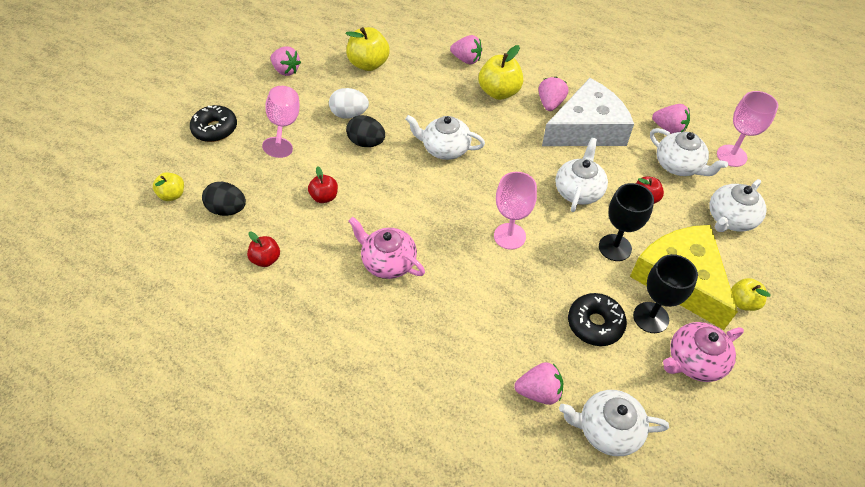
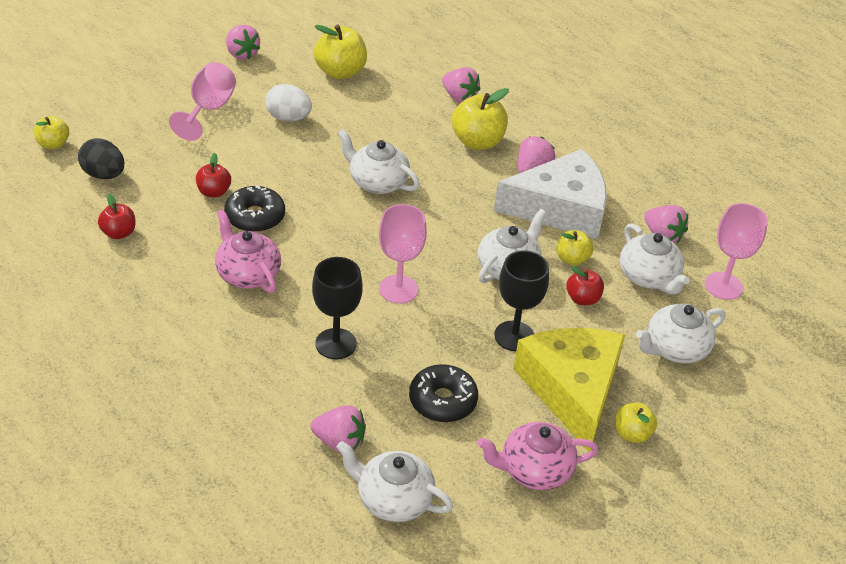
camera: 15 degrees right, 10 degrees down
(215, 129) = (131, 93): black donut -> black donut (255, 217)
(367, 143) = (291, 152): black egg -> none
(618, 168) = (572, 259): none -> yellow apple
(651, 317) = (511, 415): black goblet -> black goblet (336, 344)

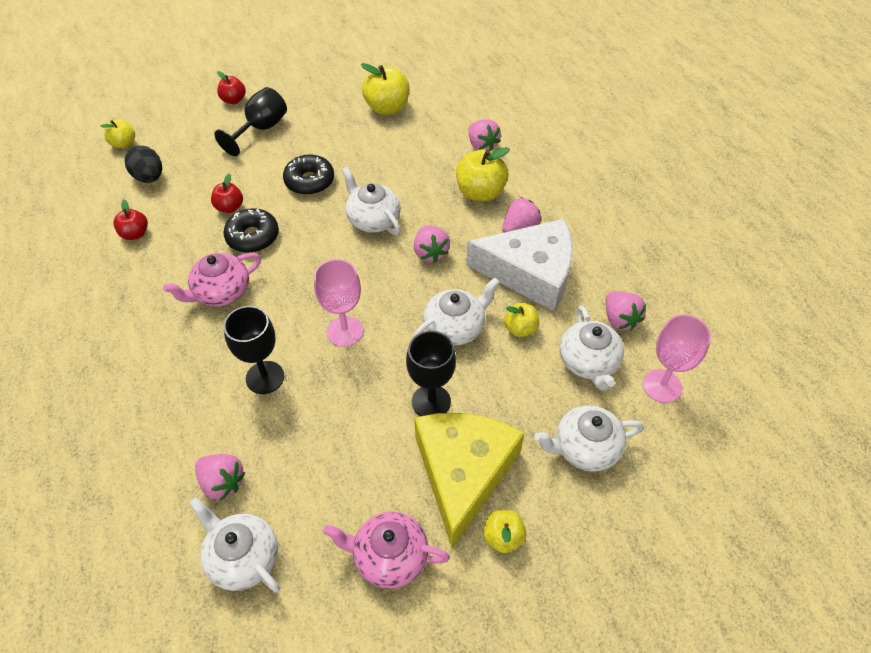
camera: 20 degrees right, 10 degrees up
(208, 110) = (261, 129): pink goblet -> black goblet
(241, 54) = (311, 81): pink strawberry -> pink strawberry (430, 253)
(247, 274) = (221, 292): pink teapot -> pink teapot turned 105 degrees counterclockwise
(288, 118) = (323, 146): white egg -> none
(442, 401) = (334, 458): black donut -> black donut (309, 181)
(582, 299) = (513, 374): red apple -> red apple (233, 100)

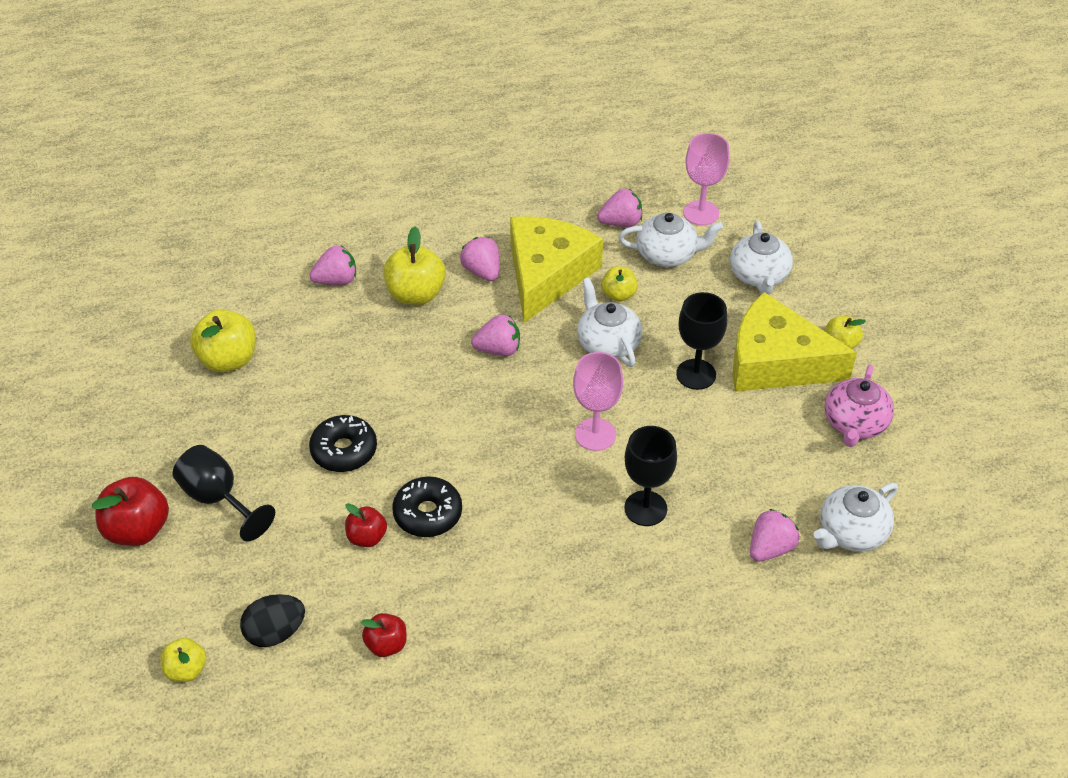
camera: 80 degrees left, 5 degrees down
(221, 292) = (512, 547): pink teapot -> none
(233, 100) = (137, 530): red apple -> red apple, size x1.70
(373, 219) = (431, 394): white teapot -> none
(531, 273) = (547, 274): white cheese -> yellow cheese

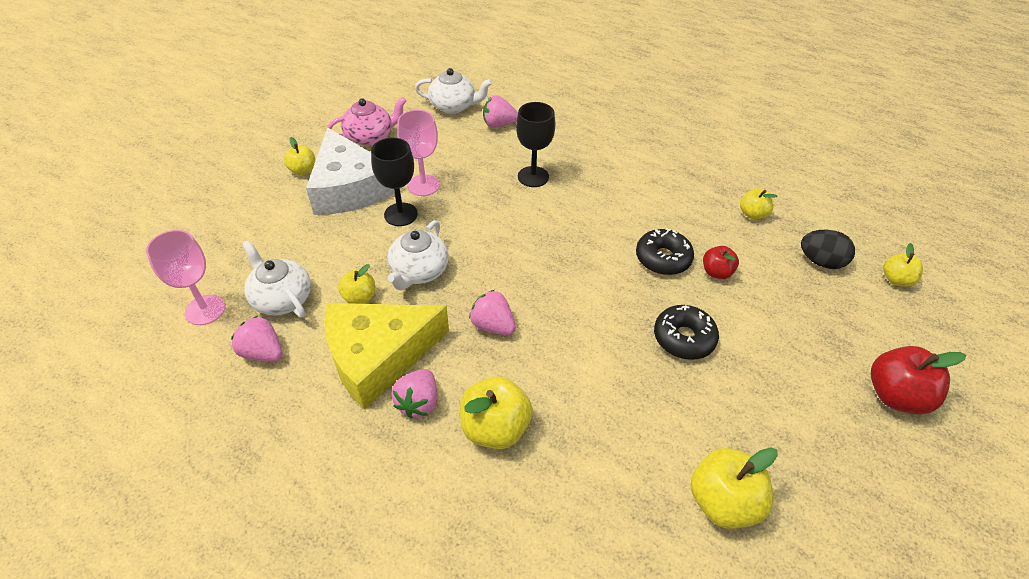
camera: 135 degrees left, 0 degrees up
(218, 499) = (811, 373): black goblet -> none
(336, 280) = (546, 509): pink strawberry -> none
(386, 645) = (752, 214): red apple -> yellow apple
(595, 434) = (507, 227): pink goblet -> pink goblet (423, 185)
(759, 276) = (263, 237): white teapot -> none
(776, 361) = (349, 188): yellow cheese -> white cheese

